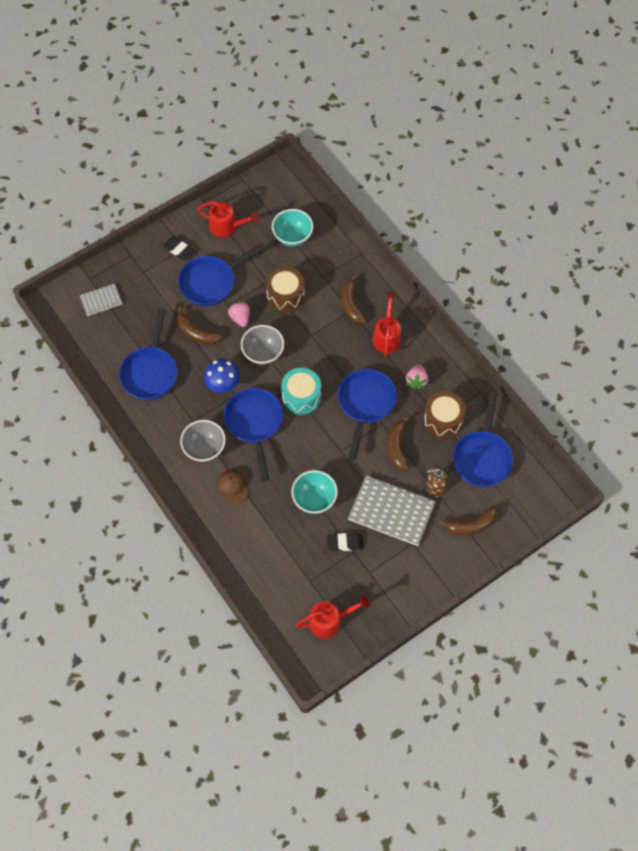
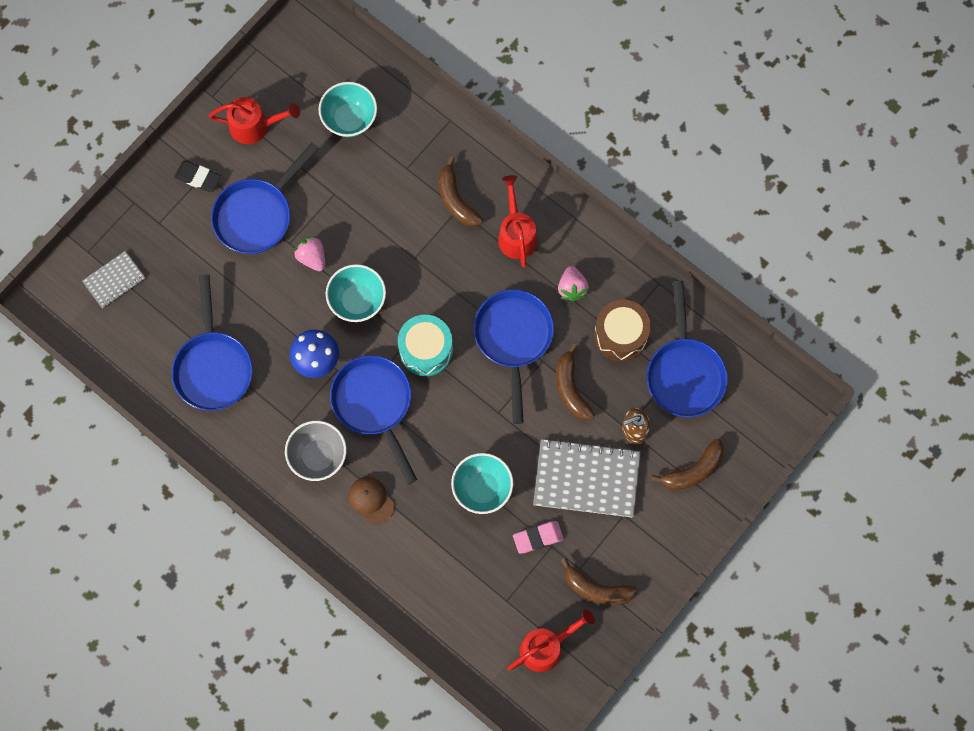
camera: 15 degrees left, 10 degrees up
(196, 333) = (259, 294): brown banana -> brown banana (596, 589)
(263, 353) = (357, 301): grey bowl -> turquoise bowl
(285, 296) = (364, 209): brown drum -> none
(345, 543) = (538, 538): black eraser -> pink eraser

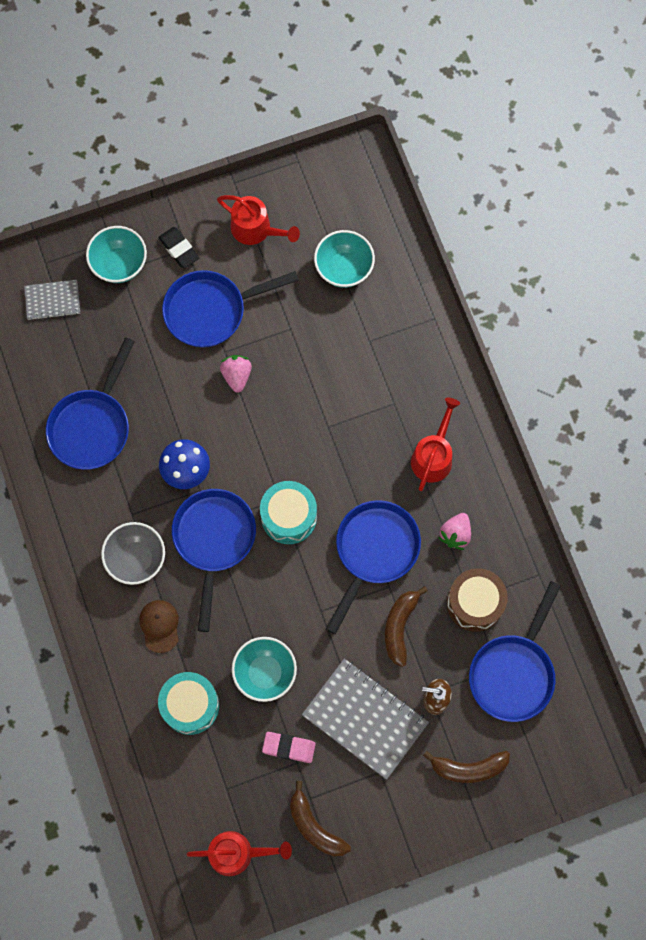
camera: 30 degrees right, 0 degrees up
(357, 301) = (254, 437): turquoise bowl -> turquoise bowl (119, 264)
(436, 550) = (190, 705): none -> turquoise drum
(456, 200) = (396, 394): brown banana -> none

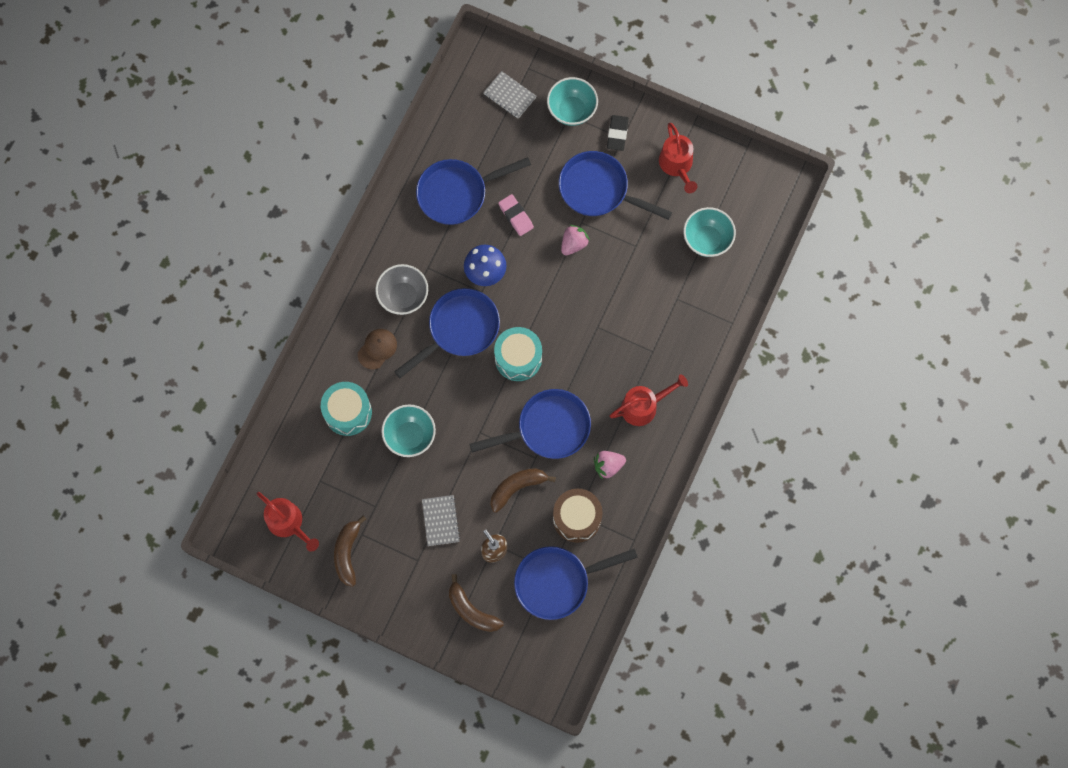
camera: 45 degrees right, 0 degrees up
(289, 747) = (379, 493): pink eraser -> pink eraser (516, 216)
(365, 719) = (440, 521): grey notebook -> grey notebook, size x0.54

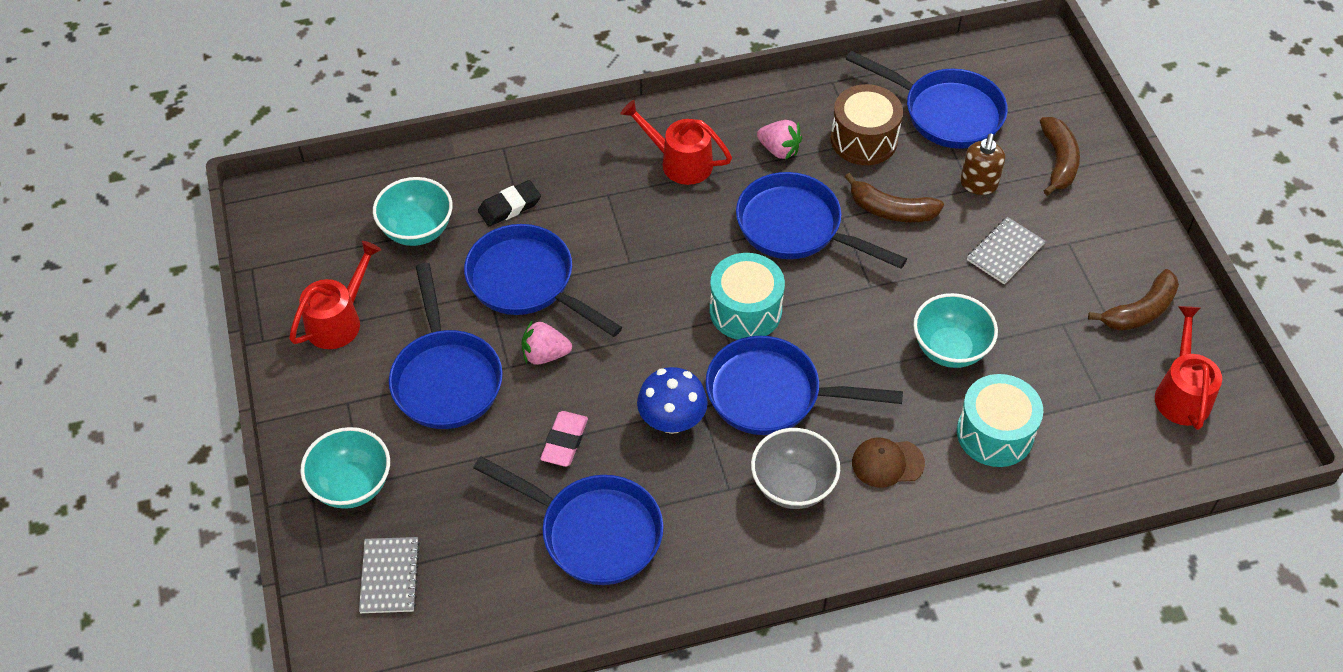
camera: 130 degrees left, 20 degrees down
(617, 134) = (346, 411): black eraser -> black eraser (509, 206)
(626, 268) = (527, 282): none -> blue pan

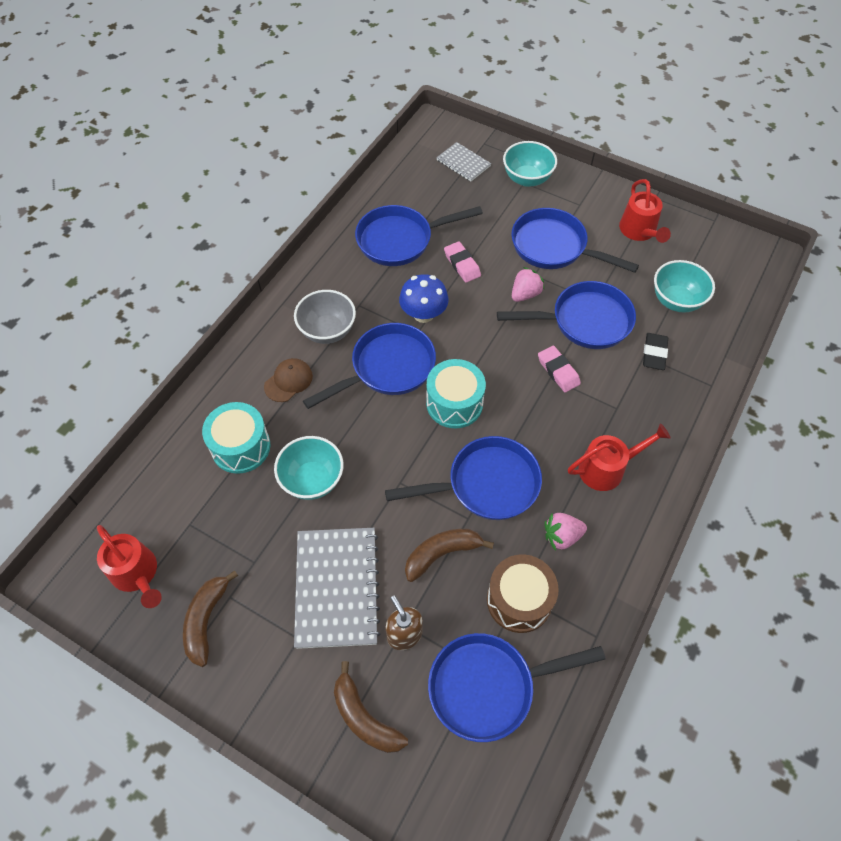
camera: 135 degrees right, 5 degrees up
(615, 261) = (558, 371): none -> pink eraser
(1005, 252) = (337, 588): grey notebook -> grey notebook, size x1.86

